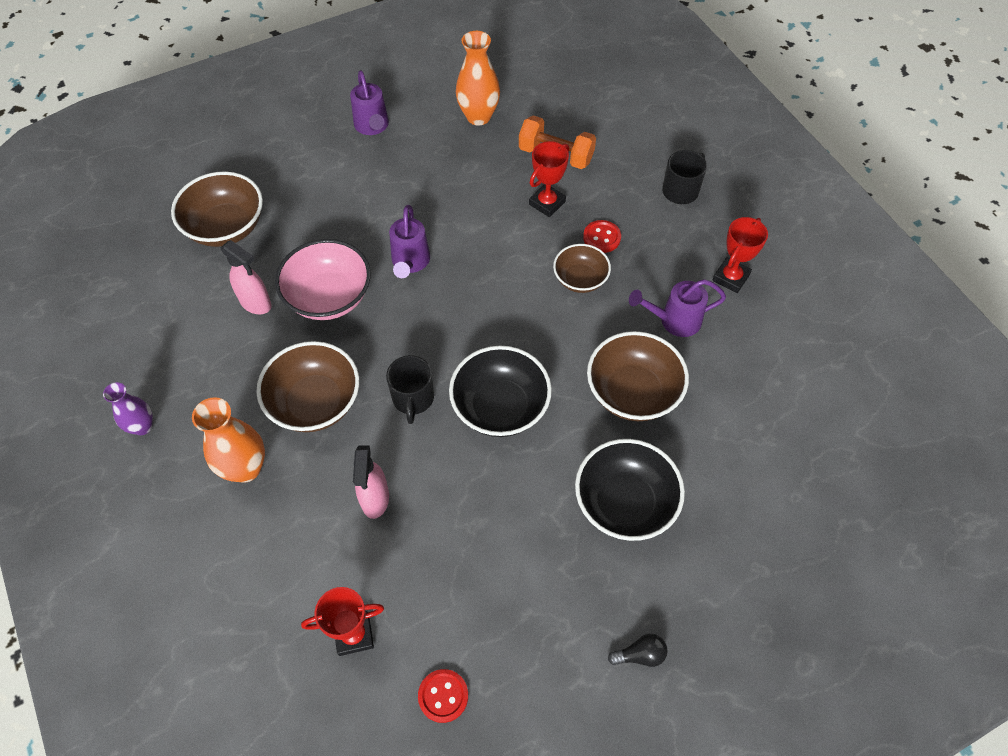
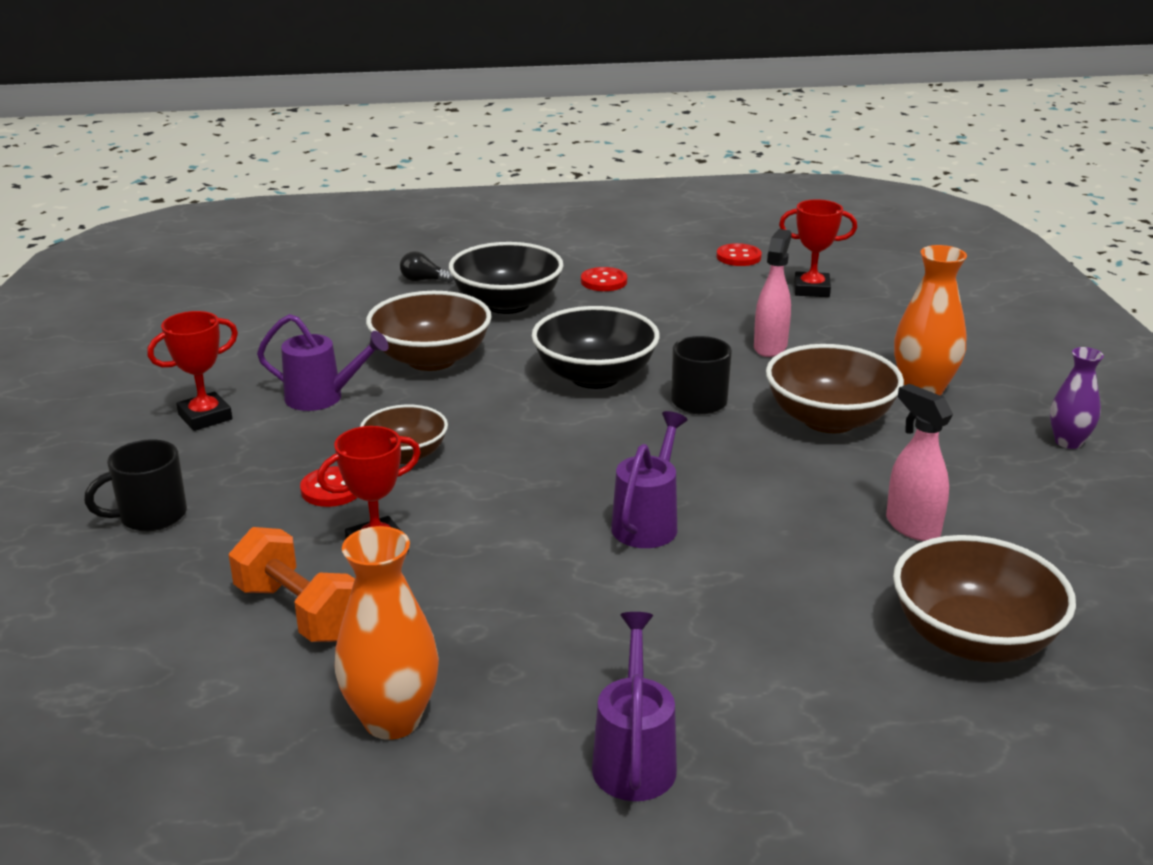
camera: 160 degrees left, 30 degrees down
(329, 297) = (791, 510): pink bowl -> none
(559, 582) = (604, 281): none -> red button
(640, 655) = (559, 246): black light bulb -> black light bulb (423, 280)

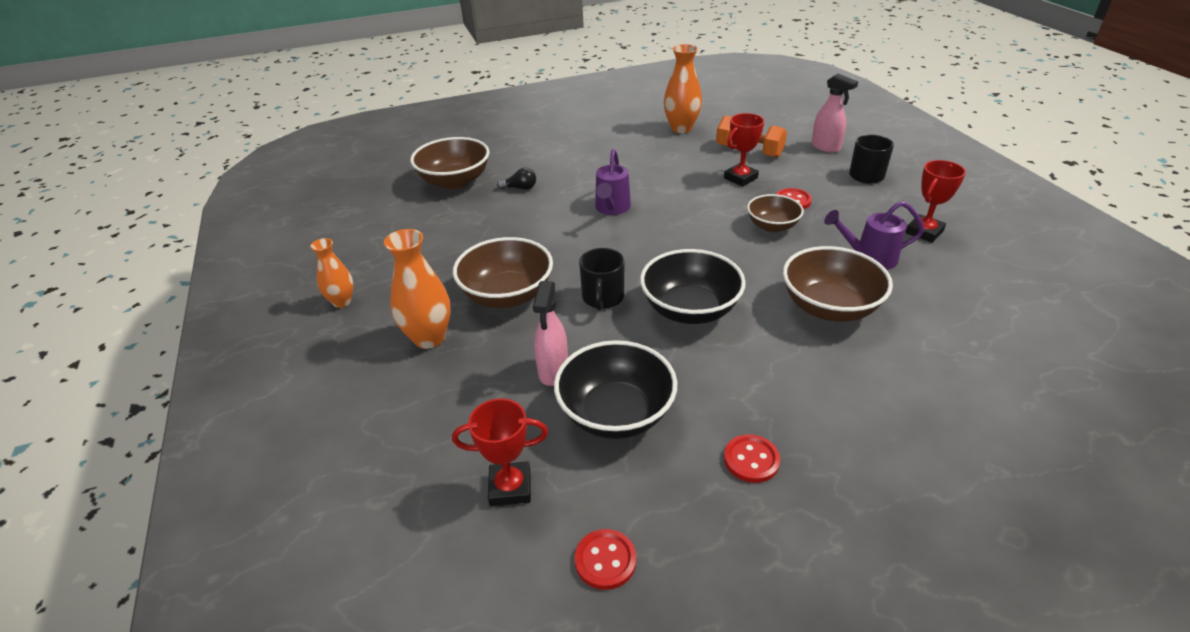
camera: 170 degrees right, 10 degrees up
(423, 280) = (945, 424): black light bulb -> black light bulb (520, 188)
(507, 304) = (825, 395): black bowl -> black bowl (616, 413)
(634, 758) = (590, 131): purple watering can -> none
(912, 526) = (468, 227): pink spray bottle -> pink spray bottle (826, 147)
(1068, 442) = (342, 301): purple vase -> orange vase

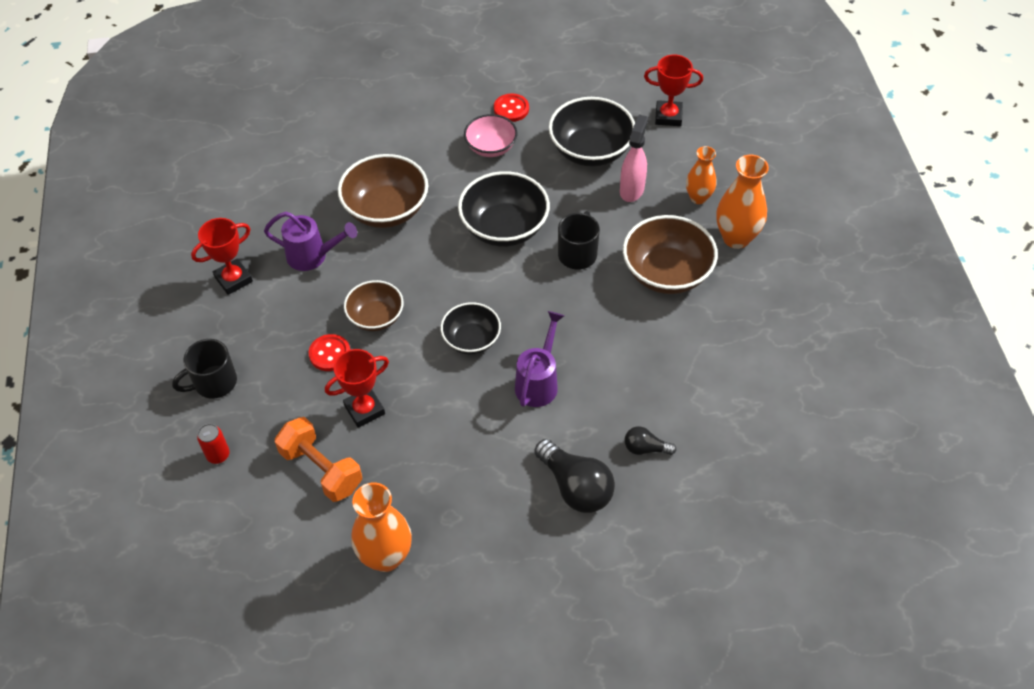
camera: 170 degrees left, 15 degrees up
(342, 301) = (827, 294): orange vase -> orange vase (698, 198)
(455, 181) = (733, 483): brown bowl -> none
(568, 166) = (576, 487): none -> black light bulb
(605, 560) = (616, 74): red button -> none
(679, 224) = (471, 340): none -> black bowl
(750, 396) = (491, 147): none -> pink bowl
(826, 147) = (218, 455): pink spray bottle -> red can

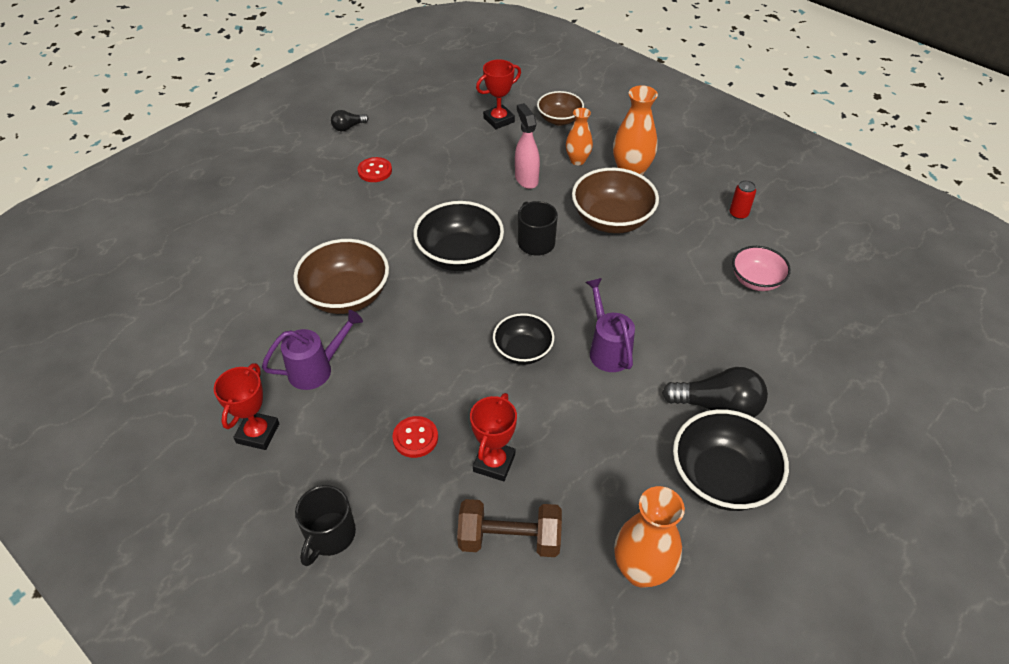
camera: 40 degrees left, 5 degrees down
(218, 455) = (400, 597): red can -> red can (738, 214)
(321, 469) = (509, 539): orange dumbbell -> brown dumbbell
(376, 317) = (425, 383): brown bowl -> brown bowl (559, 120)
(491, 147) = (387, 205): pink bowl -> pink bowl (756, 280)
(590, 151) = (467, 169): black bowl -> black bowl (721, 478)
(645, 448) = (732, 346): black light bulb -> black light bulb (348, 127)

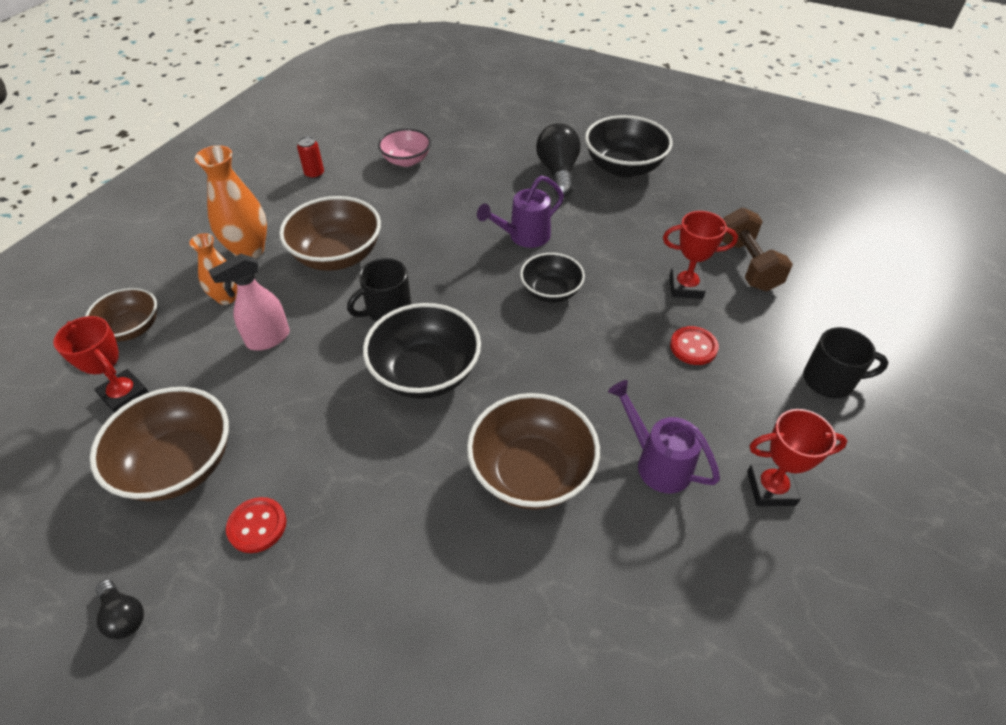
camera: 105 degrees left, 0 degrees up
(433, 142) = (179, 465): none -> brown bowl
(641, 570) = (723, 197): orange vase -> none

